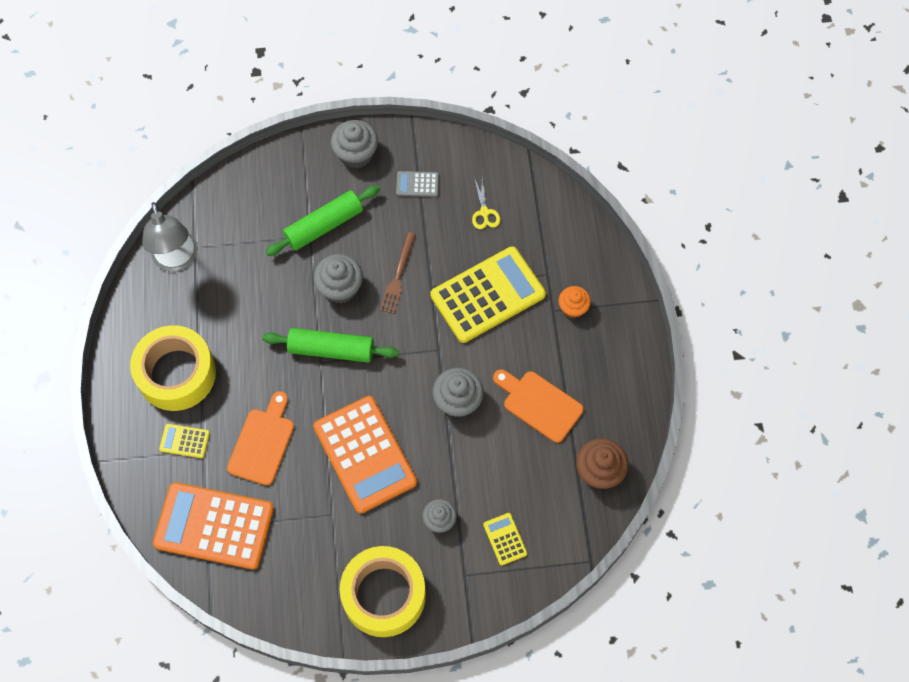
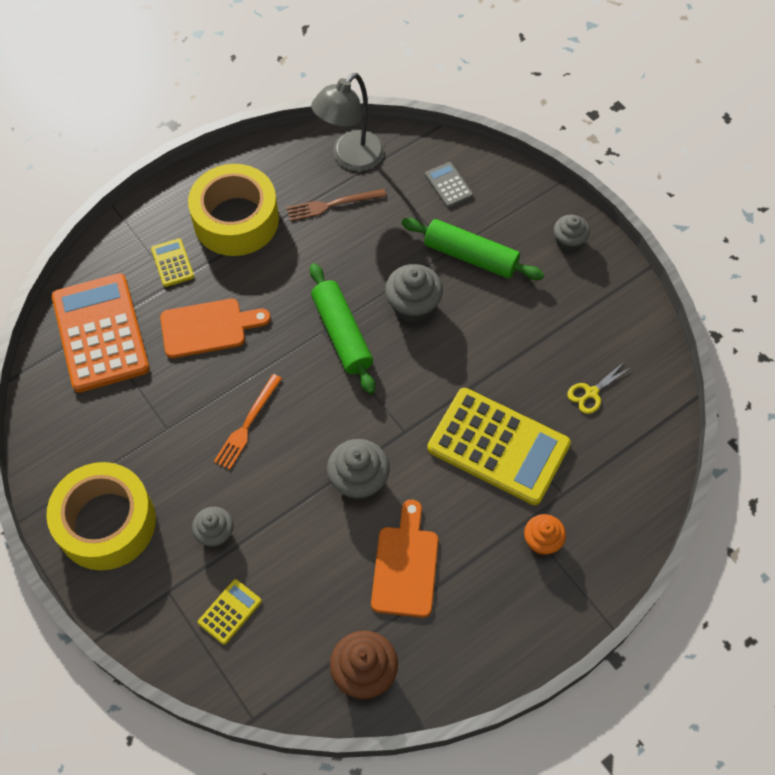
camera: 60 degrees right, 5 degrees down
(356, 154) = (568, 241): grey cupcake -> grey cupcake, size x0.65
(365, 454) = (247, 424): orange calculator -> orange fork
(398, 276) = (462, 350): brown fork -> brown fork (332, 205)
(417, 184) = (576, 313): grey calculator -> grey calculator (448, 185)

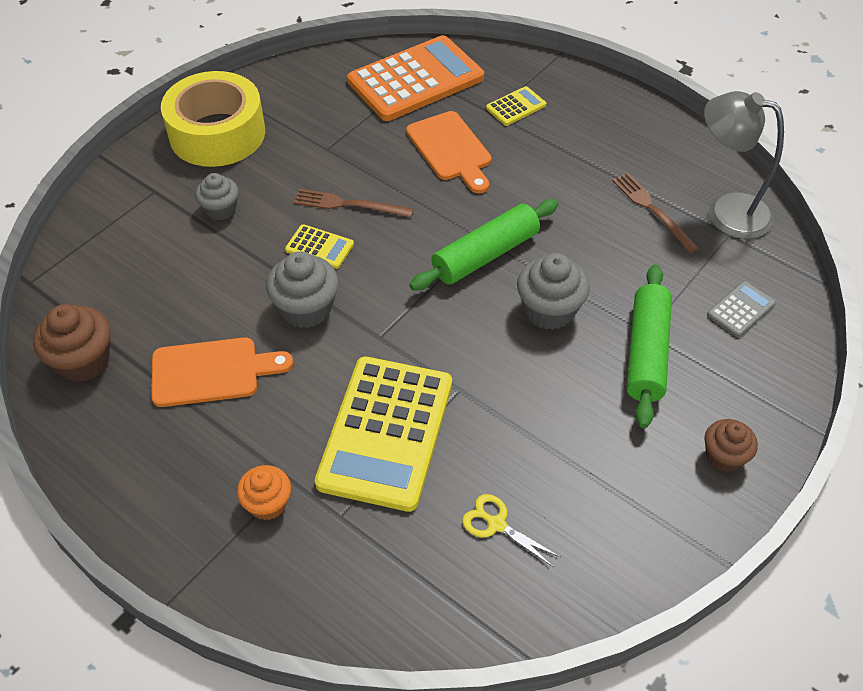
camera: 75 degrees right, 10 degrees down
(230, 612) = (139, 240): yellow calculator -> yellow calculator (319, 247)
(236, 220) = (591, 139): yellow tape -> none
(247, 424) = (349, 204): orange fork -> brown fork
(568, 241) = (724, 456): grey cupcake -> brown cupcake

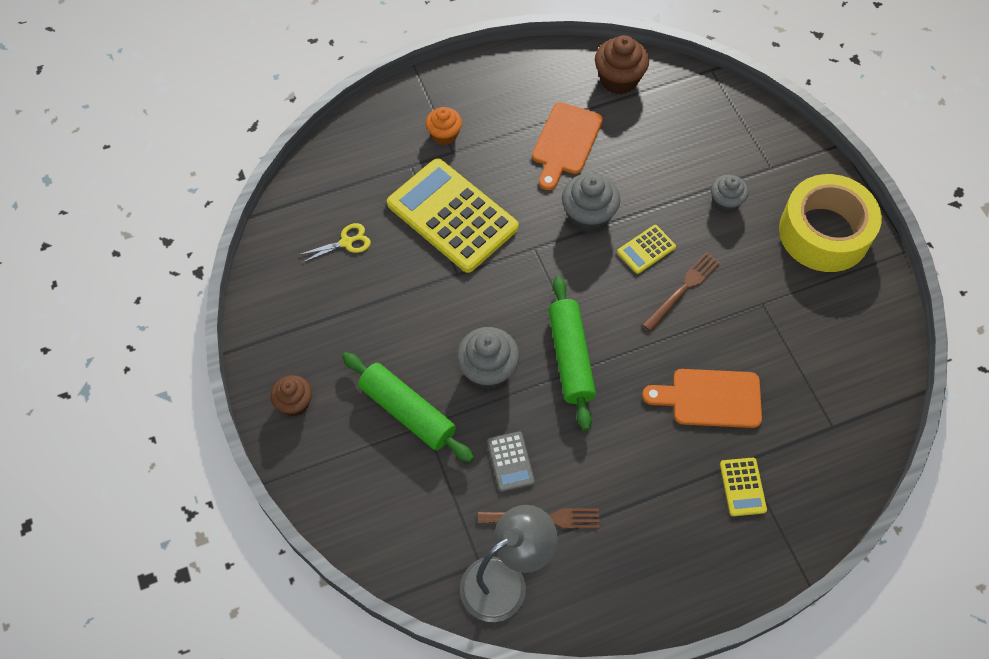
camera: 120 degrees right, 10 degrees up
(416, 80) = (827, 420): orange calculator -> none
(741, 310) = (399, 510): grey calculator -> grey calculator (510, 461)

